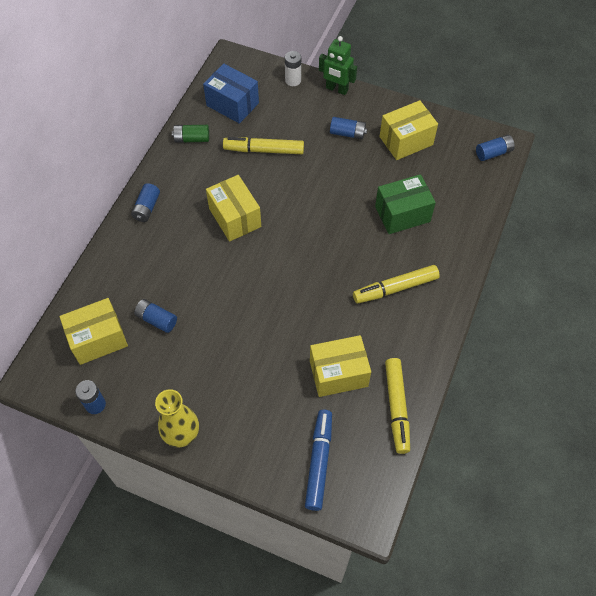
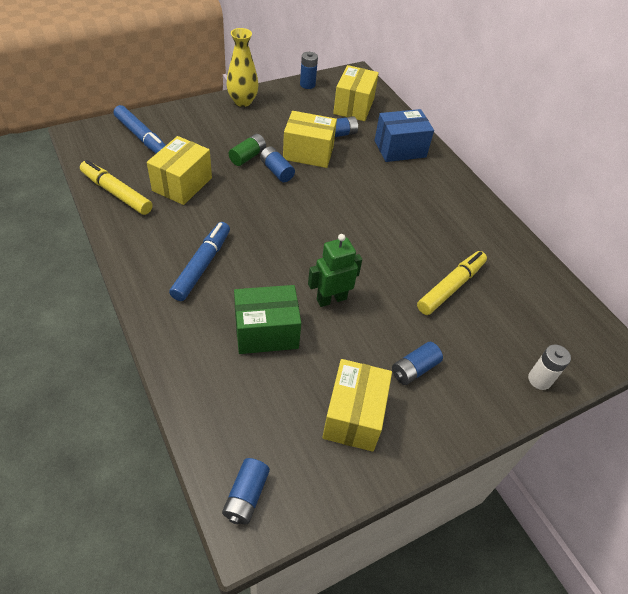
camera: 125 degrees right, 10 degrees down
(147, 208) = (450, 182): blue battery -> blue battery (276, 171)
(192, 139) = (510, 249): green battery -> green battery (248, 156)
(232, 104) = (537, 304): blue box -> blue box (400, 149)
(235, 218) = (388, 220): yellow box -> yellow box (308, 153)
(336, 89) = (493, 411): green robot -> green robot (331, 299)
(395, 288) = (202, 265): yellow marker -> blue marker
(402, 214) = (266, 332): green box -> green box turned 60 degrees clockwise

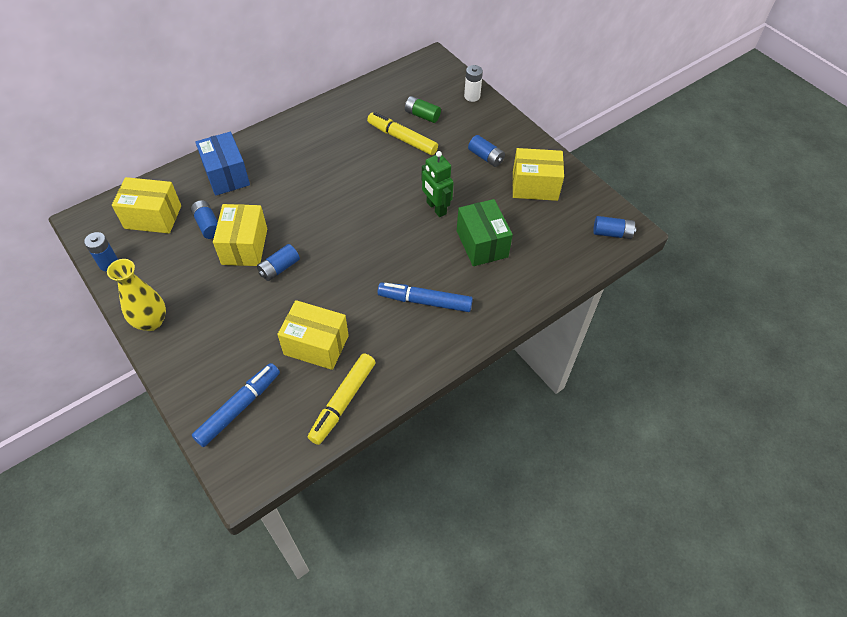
camera: 95 degrees left, 5 degrees up
(248, 156) = (259, 297): green battery -> green battery (422, 115)

